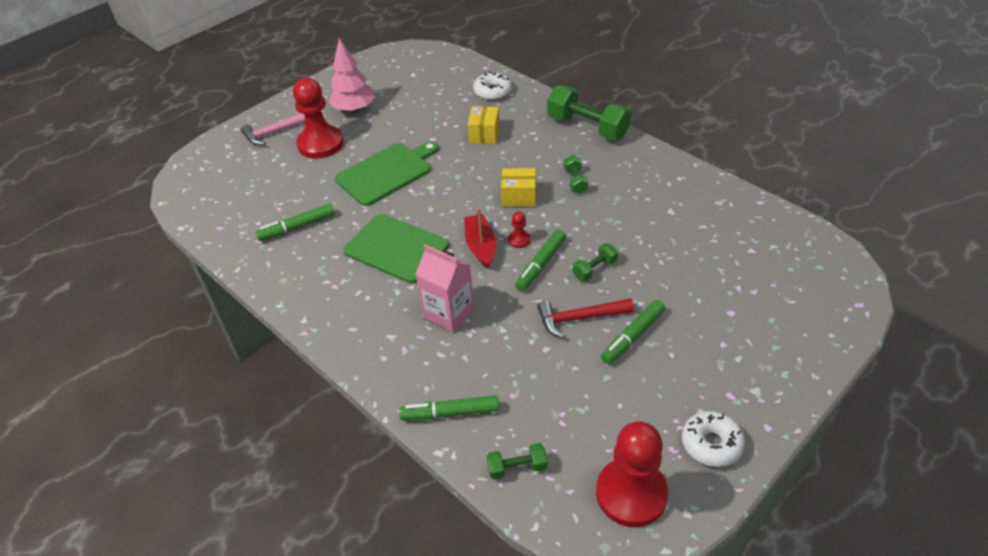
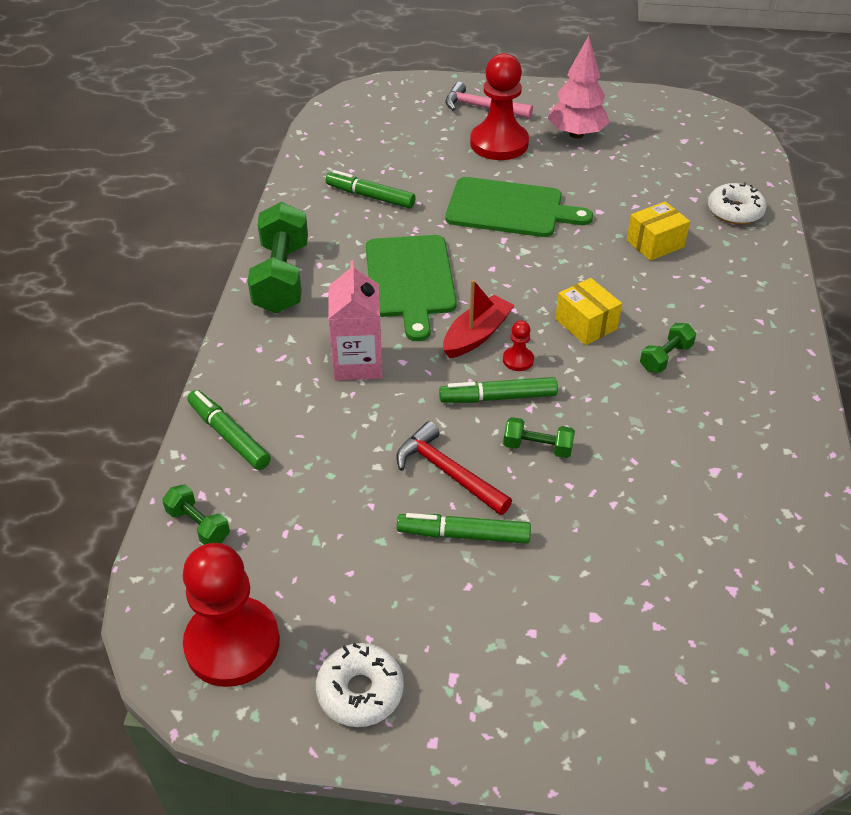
camera: 50 degrees right, 0 degrees up
(587, 127) = (775, 319): green dumbbell -> green dumbbell (282, 277)

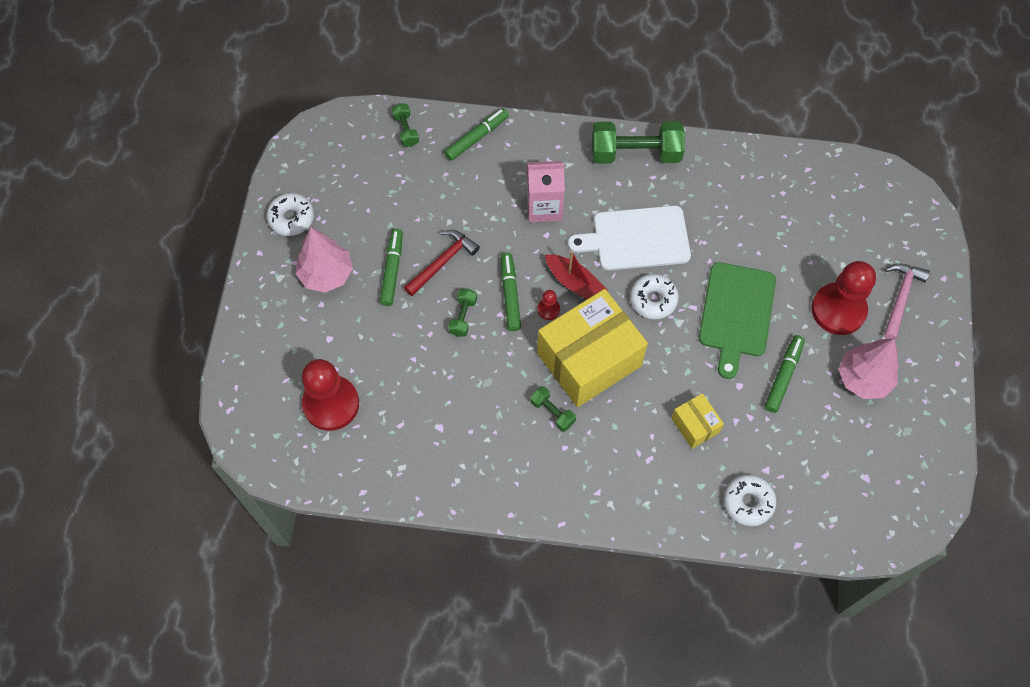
camera: 90 degrees right, 20 degrees up
(198, 525) = (406, 130): green dumbbell -> green dumbbell turned 60 degrees counterclockwise
(232, 643) = (325, 156): red pawn -> red pawn (331, 404)
(370, 196) = (745, 208): green marker -> green marker (783, 376)
(410, 280) = (636, 239): green cutting board -> white cutting board
(475, 627) = (326, 274): none -> pink tree
(496, 269) = (653, 300): none -> white donut
(586, 324) = (589, 360): yellow box -> yellow box, size x2.16

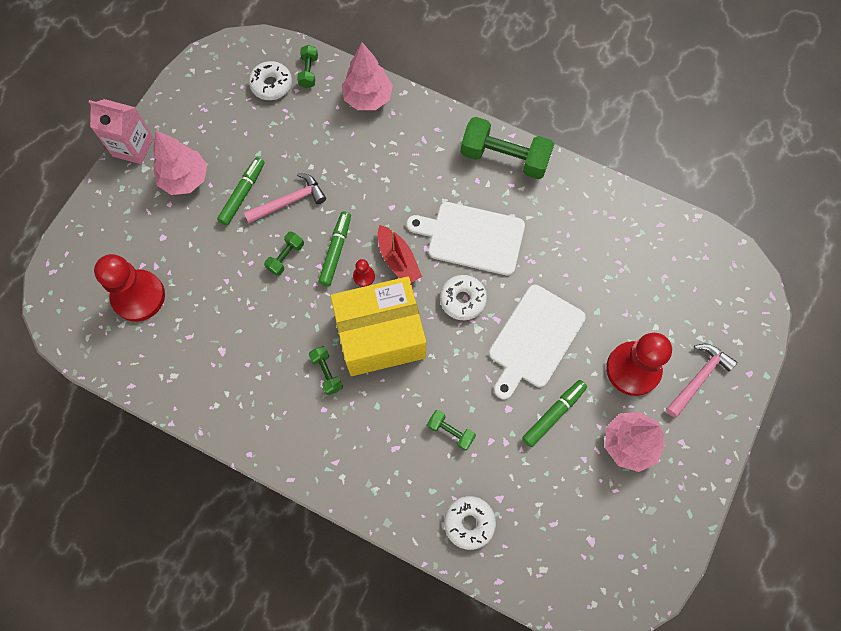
camera: 20 degrees right, 5 degrees up
(291, 218) = (177, 119): white donut -> white donut (271, 85)
(442, 262) = (289, 201): red hammer -> pink hammer
(476, 138) = (368, 98): green marker -> pink tree
(544, 207) = (400, 180): pink carton -> pink carton (133, 147)
(695, 425) = (451, 432): yellow box -> green dumbbell
(736, 314) = (534, 339): green cutting board -> white cutting board

